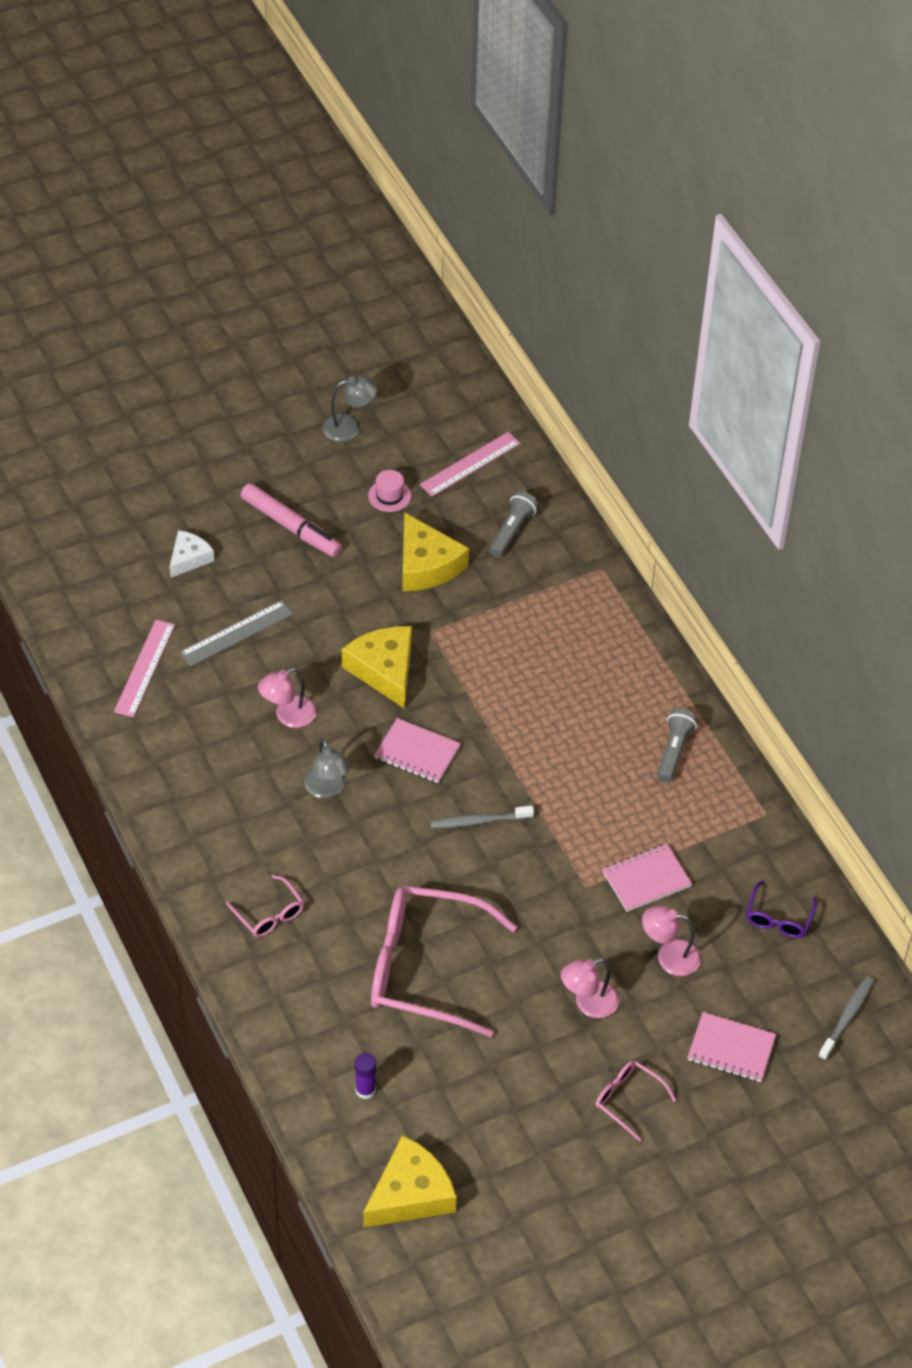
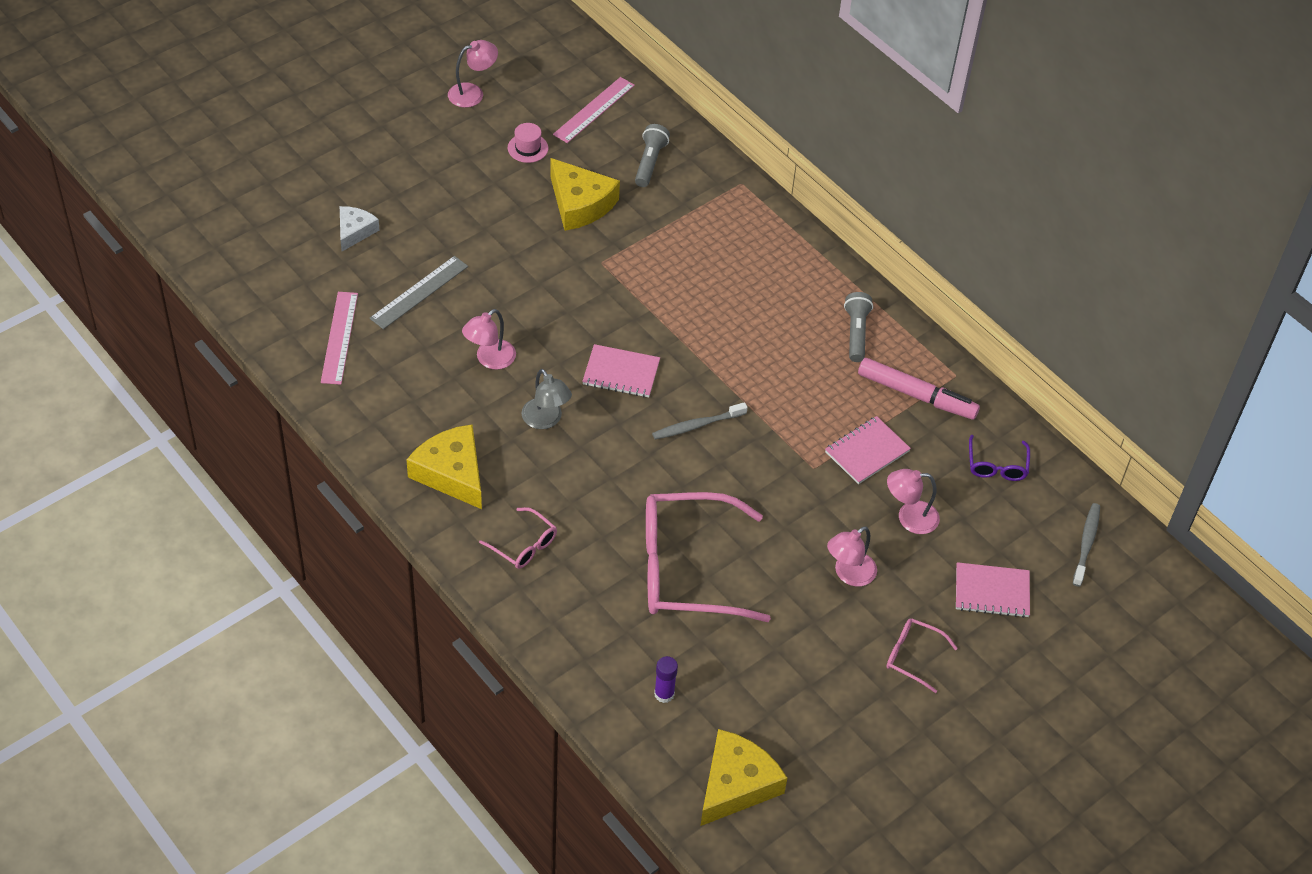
camera: 15 degrees left, 0 degrees up
(291, 527) = (443, 189): pink marker -> pink marker (916, 395)
(349, 427) = (473, 93): grey lamp -> pink lamp
(384, 670) = (568, 303): yellow cheese -> yellow cheese (452, 473)

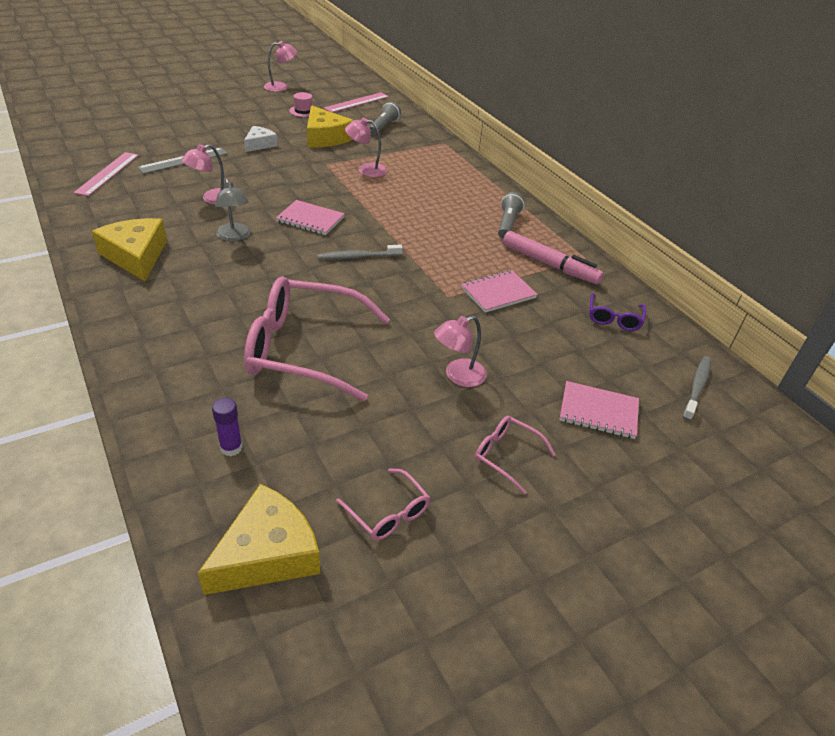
camera: 10 degrees right, 10 degrees down
(354, 231) = (160, 129): white cheese -> white cheese (260, 144)
(524, 545) = (165, 310): pink glasses -> pink glasses (388, 513)
(909, 518) = (526, 342): pink lamp -> pink lamp (366, 170)

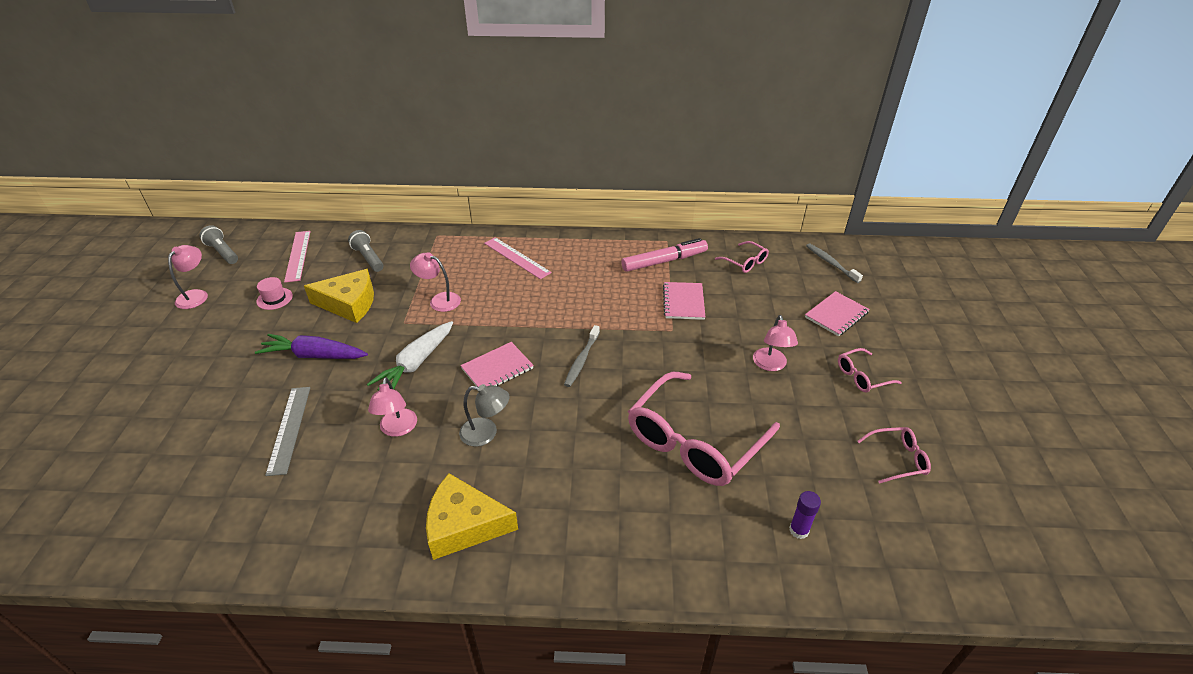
camera: 55 degrees left, 0 degrees up
(107, 173) = (252, 509): pink ruler -> pink ruler (516, 258)
(260, 144) = (314, 355): white cheese -> purple carrot
(267, 553) = (918, 542): yellow cheese -> none
(285, 184) = (416, 363): none -> white carrot
(366, 170) = (439, 300): pink lamp -> pink lamp turned 75 degrees clockwise
(507, 224) = (595, 257): grey flashlight -> grey flashlight (223, 252)
(614, 318) = (745, 262): purple glasses -> pink glasses

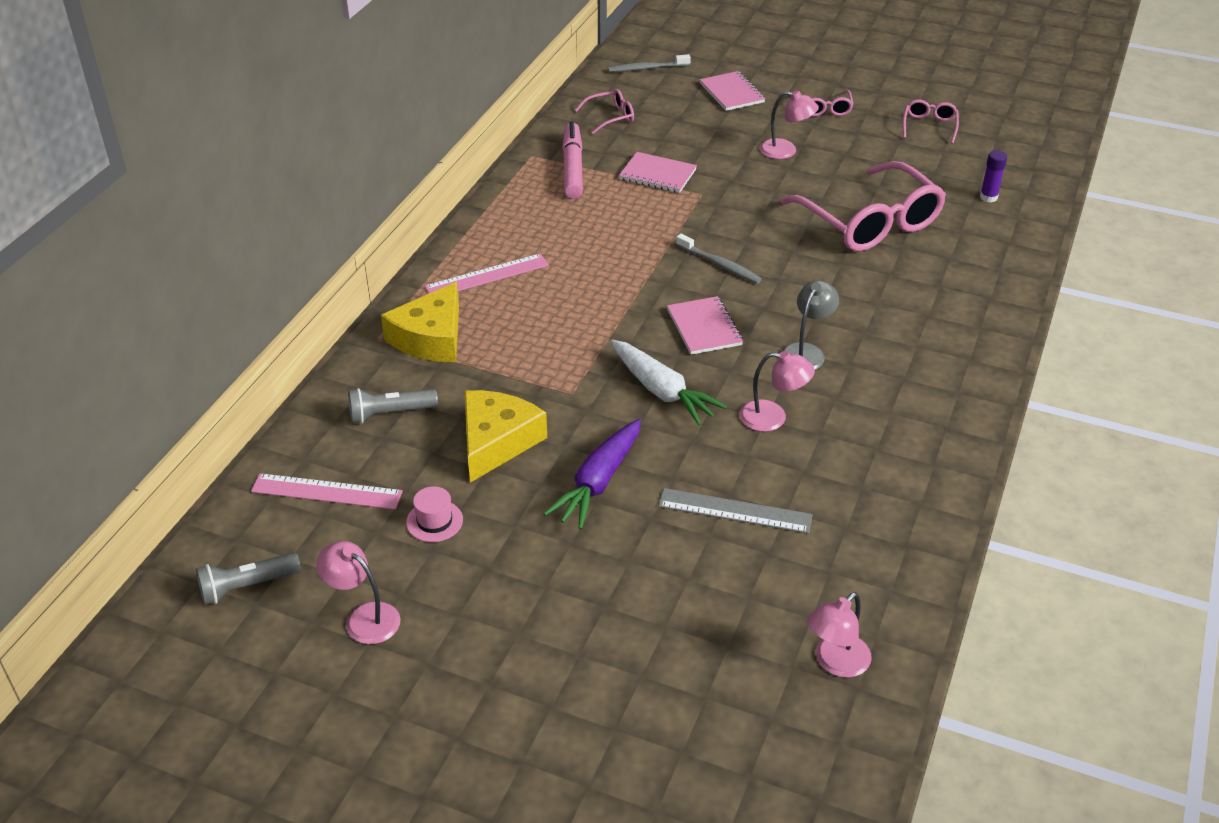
camera: 70 degrees left, 0 degrees up
(439, 300) = (541, 356): pink lamp -> pink lamp (835, 663)
(464, 525) = (928, 385): yellow cheese -> yellow cheese (431, 338)

